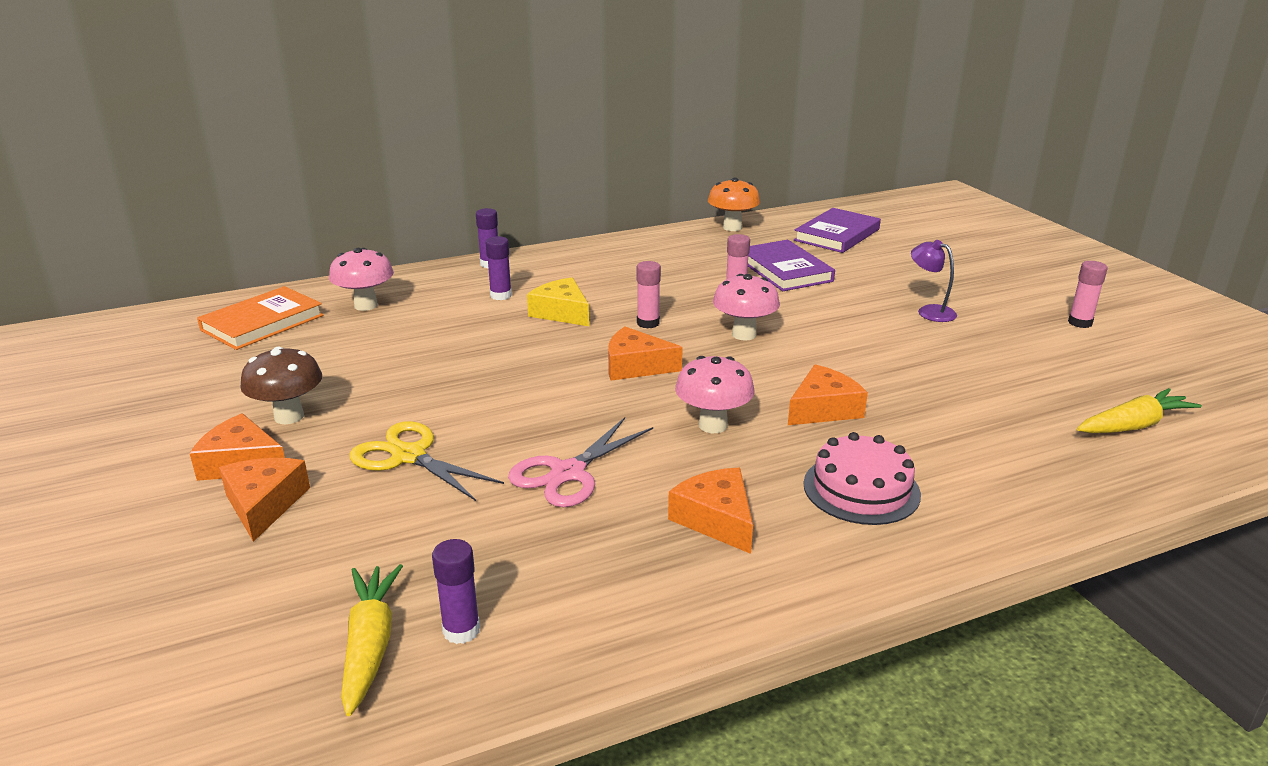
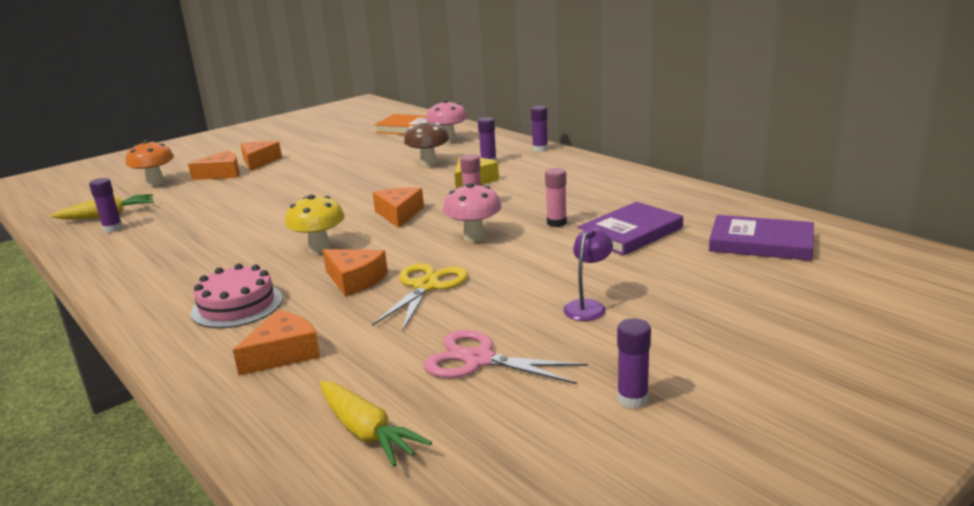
camera: 75 degrees right, 5 degrees down
(289, 416) = (306, 158): brown mushroom -> brown mushroom (428, 163)
(409, 456) = (269, 187): yellow scissors -> yellow scissors (426, 286)
(568, 473) = (254, 222): pink scissors -> pink scissors (479, 360)
(713, 425) = (319, 248): pink mushroom -> yellow mushroom
(716, 519) = (201, 266): orange cheese -> orange cheese (283, 353)
(732, 227) = (716, 200): orange mushroom -> orange mushroom (155, 183)
(1080, 323) = (632, 399): pink glue stick -> purple glue stick

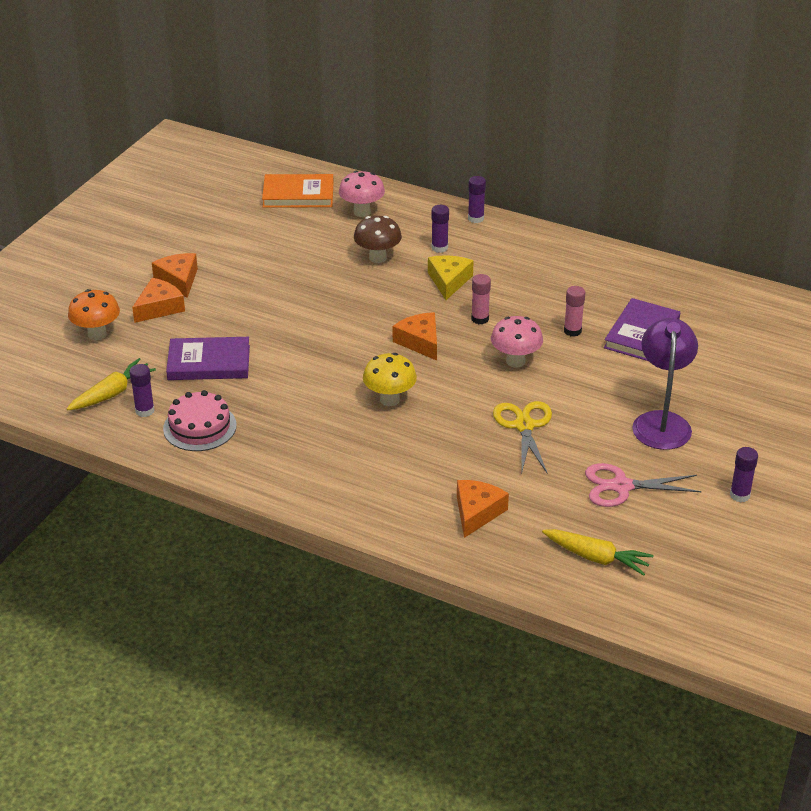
camera: 25 degrees left, 15 degrees up
(237, 305) = (388, 476): pink cake -> pink cake (200, 427)
(355, 280) = (459, 430): orange cheese -> none
(588, 306) = (661, 422): purple lamp -> purple lamp, size x1.82
(761, 243) = (747, 329): purple book -> purple book (209, 363)

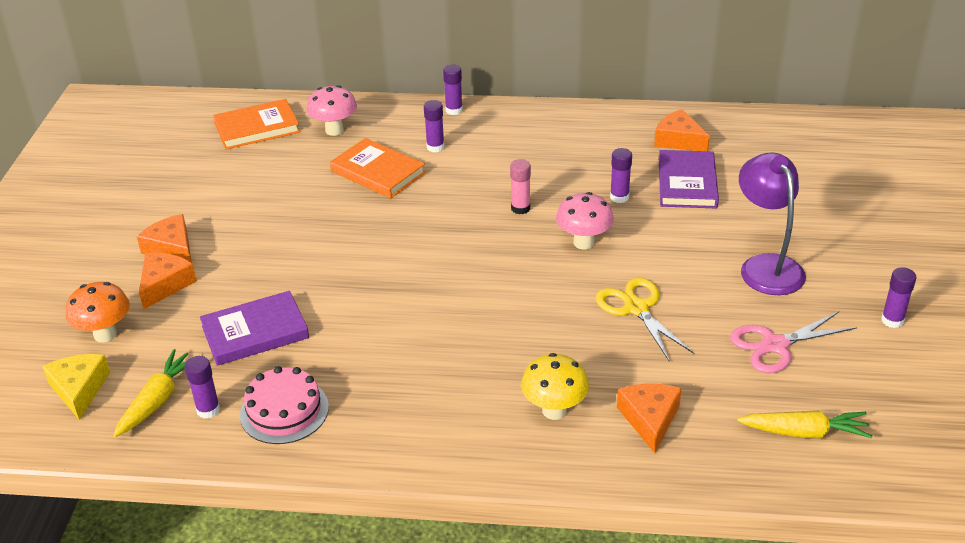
camera: 20 degrees left, 0 degrees up
(377, 258) = (378, 172): brown mushroom -> orange book
(389, 399) = (479, 319): yellow mushroom -> yellow mushroom (554, 410)
(420, 342) = (474, 248): orange cheese -> orange cheese (678, 140)
(449, 281) = (465, 178): yellow cheese -> yellow cheese (79, 389)
(572, 331) = (619, 197): pink glue stick -> purple glue stick

